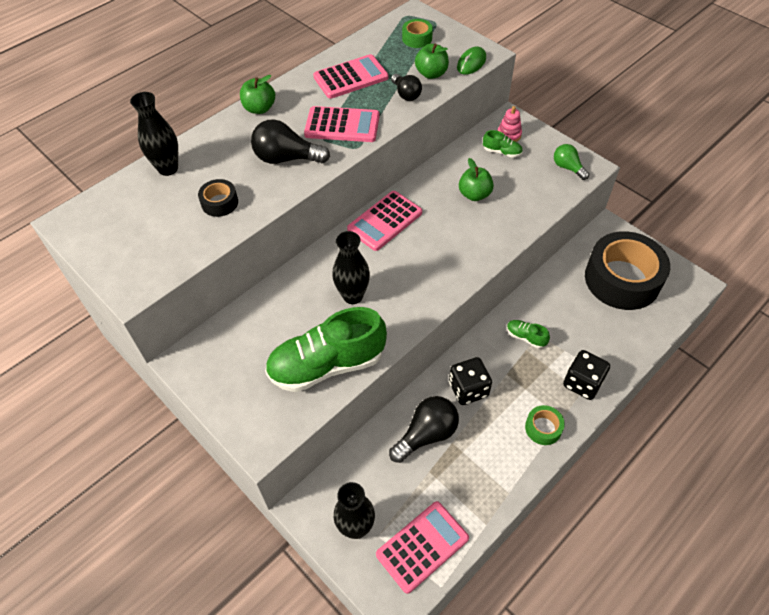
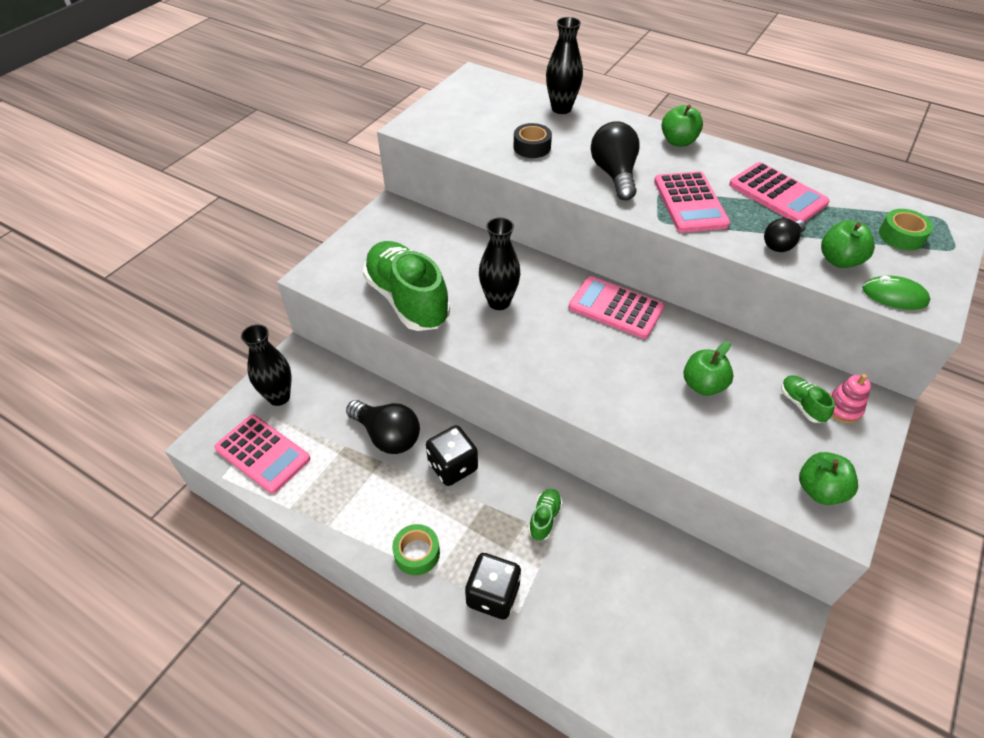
camera: 75 degrees right, 5 degrees down
(502, 152) = (801, 404): green shoe -> green shoe turned 150 degrees clockwise
(567, 168) = (820, 490): green light bulb -> green apple
(622, 279) = (693, 639): black tape -> none

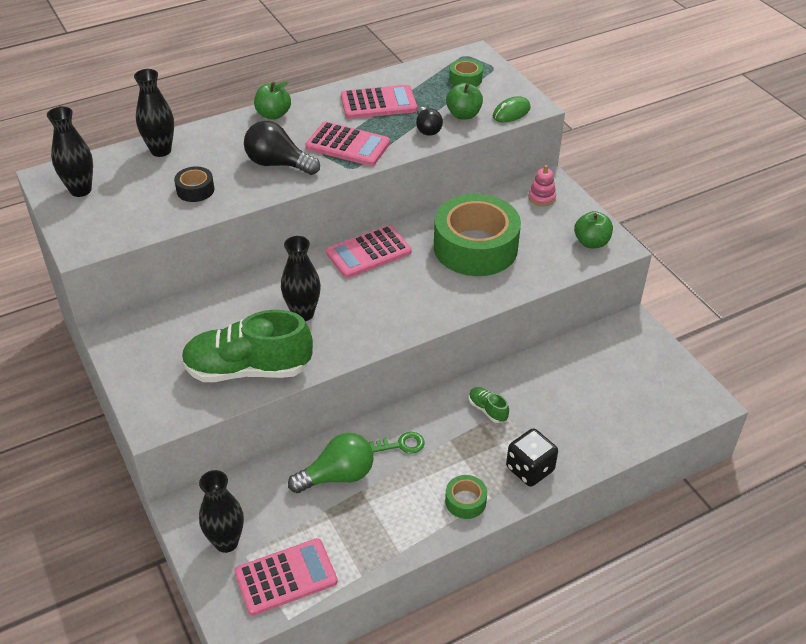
camera: 60 degrees left, 5 degrees down
(387, 436) = (337, 476): black light bulb -> green light bulb
(453, 466) = (401, 444): black dice -> green key
(475, 96) = (80, 190): none -> black vase
(703, 385) = (475, 247): green apple -> green tape
(801, 404) = (525, 213): green shoe -> none

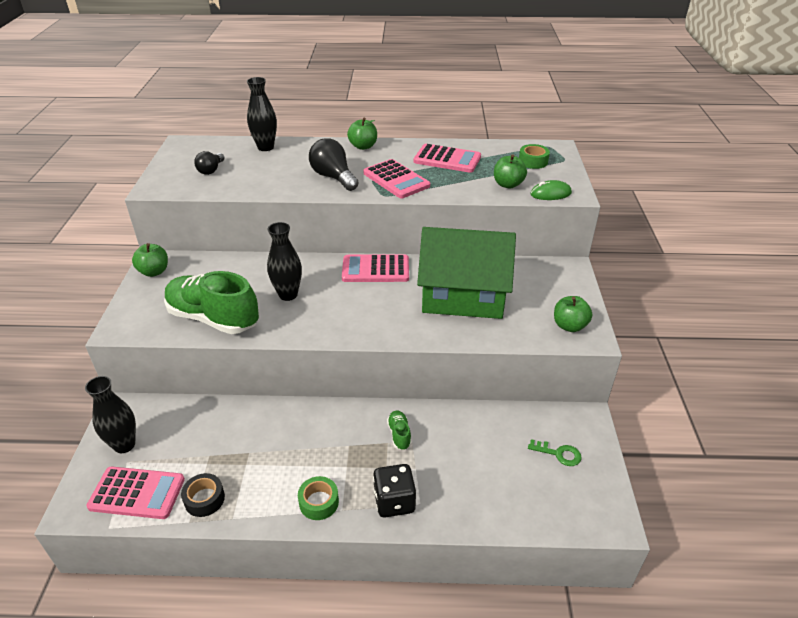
camera: 30 degrees right, 5 degrees down
(80, 190) = (191, 156): black vase -> none
(125, 346) = (154, 272): none -> green apple
(195, 190) = (261, 177): black tape -> black tape (204, 499)
(337, 476) = (242, 433): green light bulb -> none
(401, 444) = (309, 431): green key -> green key (559, 454)
(427, 129) = (468, 186): black light bulb -> black light bulb (211, 170)
(475, 247) = (463, 294): green tape -> green house
(542, 197) = (553, 276): pink stacking toy -> none

